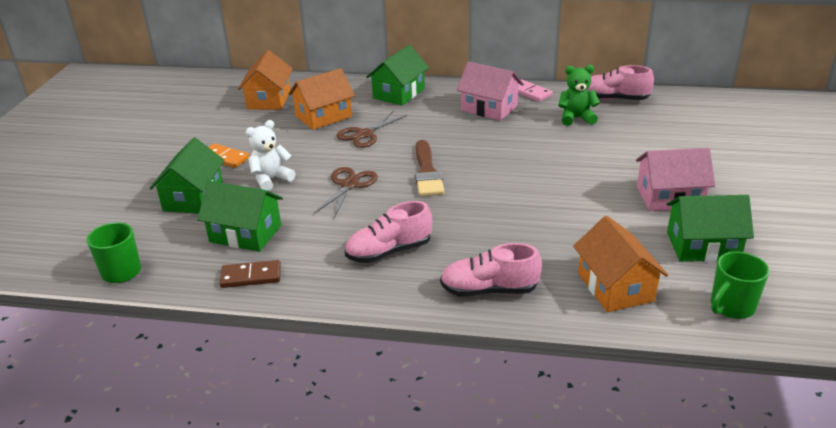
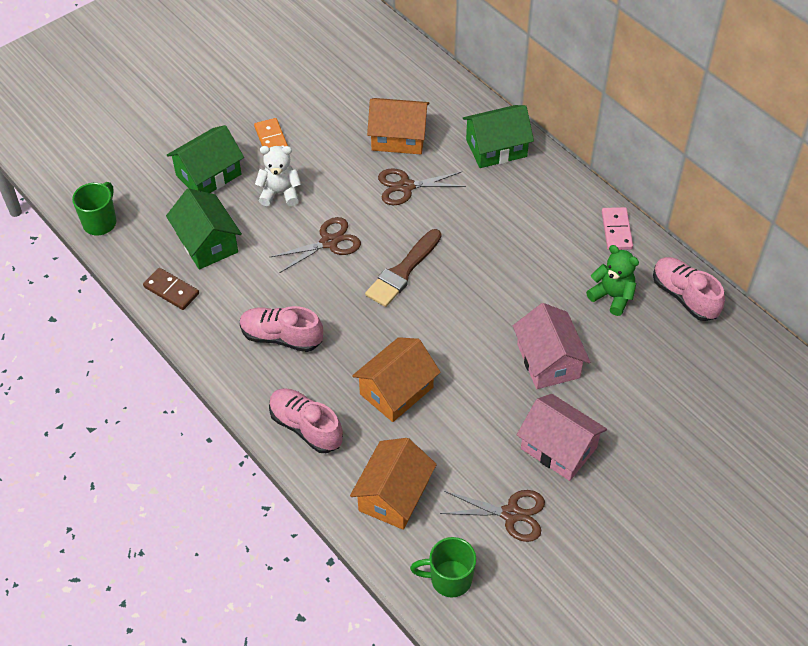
camera: 40 degrees right, 20 degrees up
(269, 100) = (378, 81): orange house -> orange house (396, 390)
(489, 108) = (551, 226): pink house -> pink house (548, 361)
(703, 246) = (511, 514): green house -> brown scissors

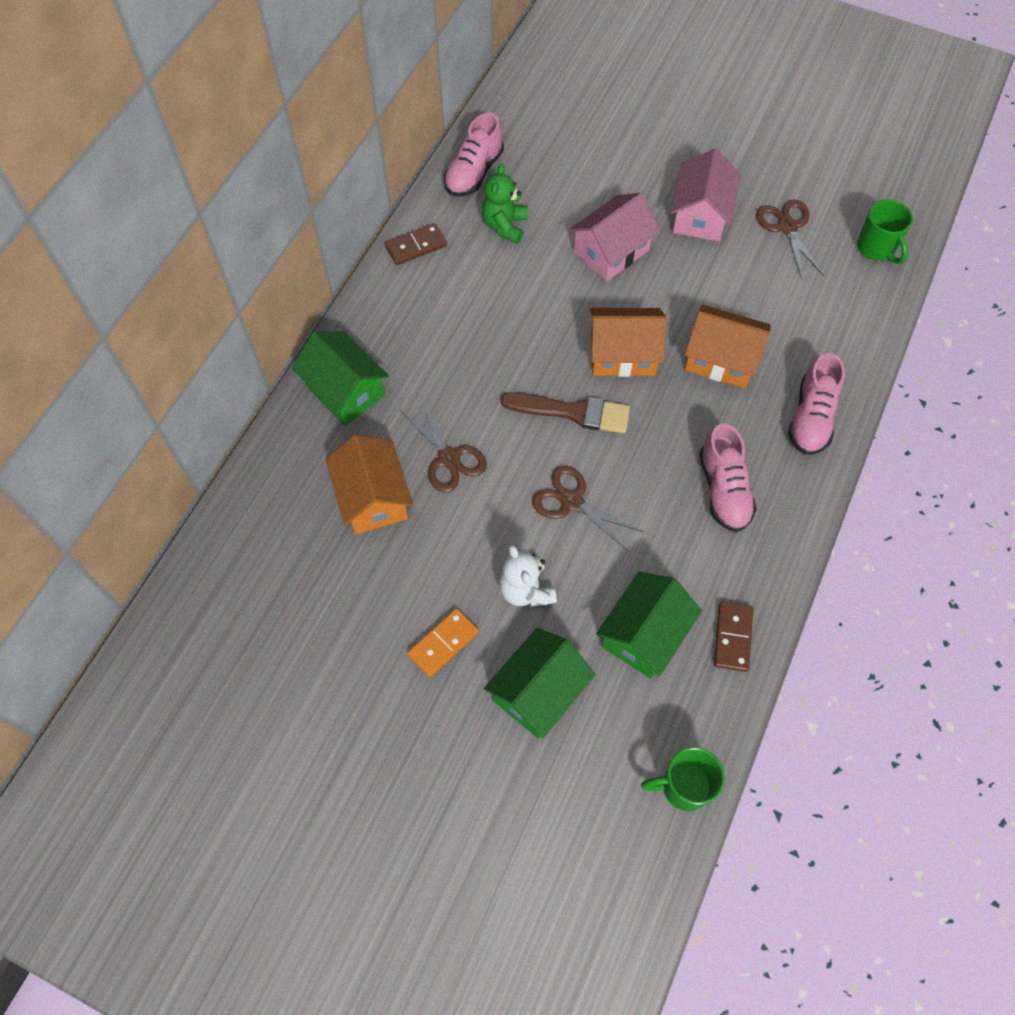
camera: 115 degrees left, 10 degrees up
(208, 175) = (538, 692): green house -> green house turned 75 degrees counterclockwise
(393, 495) = (830, 317): orange house -> orange house (622, 354)
(616, 230) = (416, 246): pink domino -> brown domino

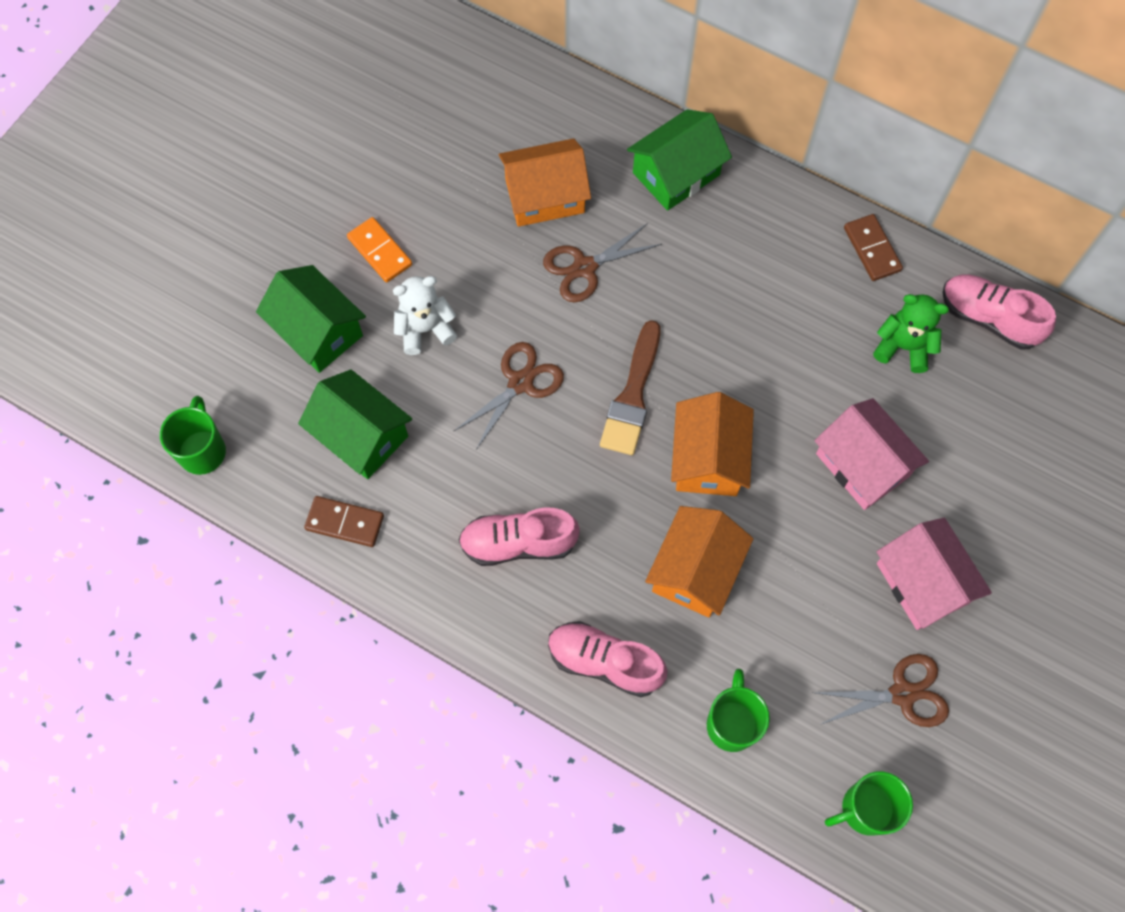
camera: 95 degrees right, 5 degrees up
(700, 215) = (922, 583): pink house -> pink house turned 45 degrees clockwise
(837, 330) = (732, 723): none -> green mug

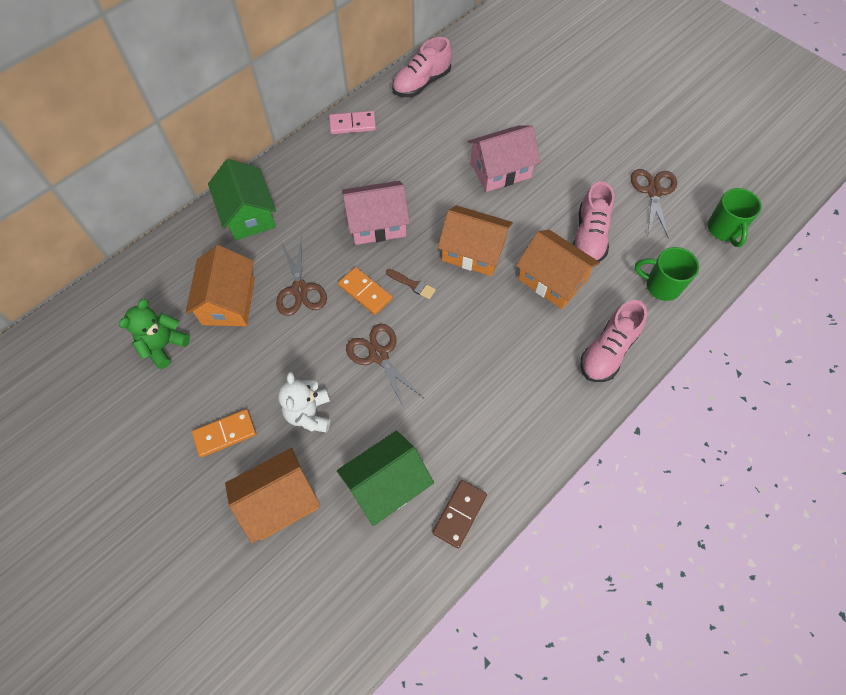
camera: 75 degrees left, 5 degrees down
(203, 450) = (360, 629): green mug -> none
(317, 331) = (279, 501): green house -> orange house
(518, 543) = (507, 386): pink shoe -> pink shoe (589, 236)
(604, 343) = (365, 292): none -> orange domino
(632, 395) = (412, 284): brown brush -> brown brush, size x0.50
(872, 249) = (352, 124): brown domino -> pink domino
(903, 347) = (426, 128): green teddy bear -> green teddy bear (164, 346)
(922, 583) = (585, 162): pink house -> pink house (377, 224)

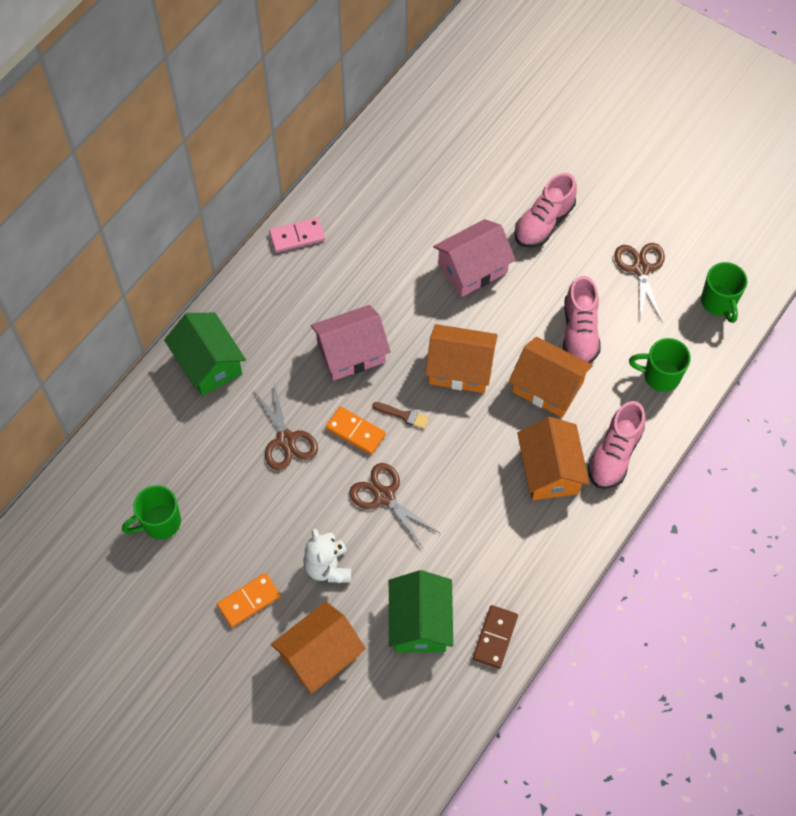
camera: 10 degrees left, 0 degrees up
(164, 346) = (160, 523): green teddy bear -> green mug
(228, 301) = (214, 465): orange house -> orange house (549, 470)
(387, 484) = (420, 622): green house -> green house turned 45 degrees counterclockwise
(421, 83) = (364, 171): pink shoe -> pink shoe (543, 222)

